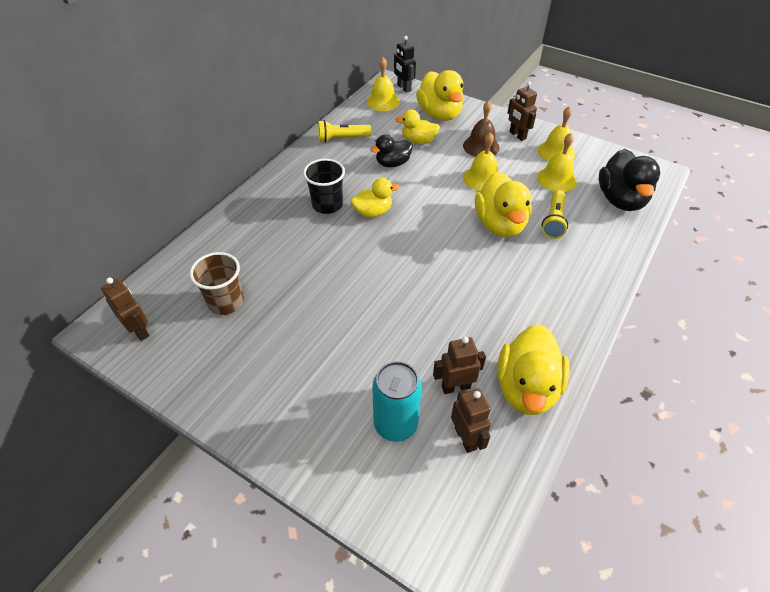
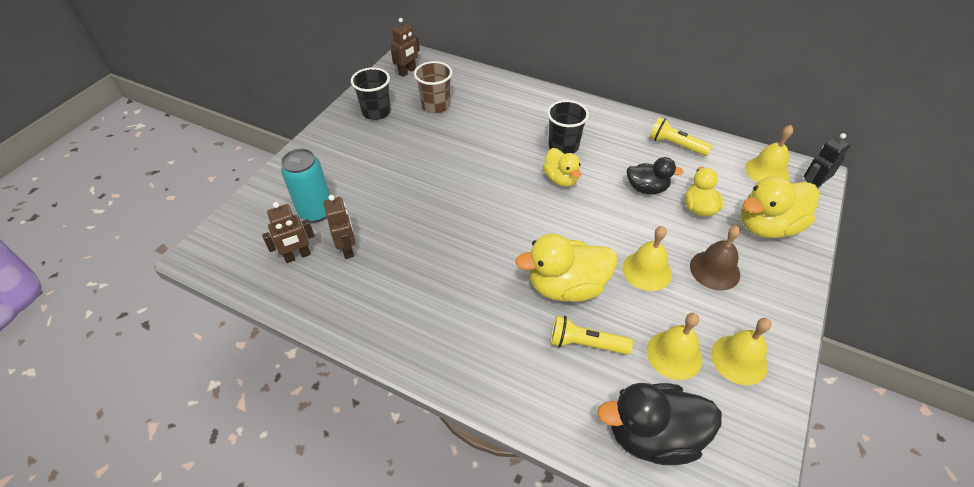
camera: 85 degrees right, 0 degrees up
(217, 365) = (376, 112): none -> black cup
(342, 138) = (675, 145): yellow flashlight -> yellow flashlight turned 45 degrees counterclockwise
(393, 163) = (646, 188): black duck -> black duck turned 135 degrees clockwise
(517, 135) = (759, 312): brown robot -> none
(526, 388) = (342, 301): yellow duck -> none

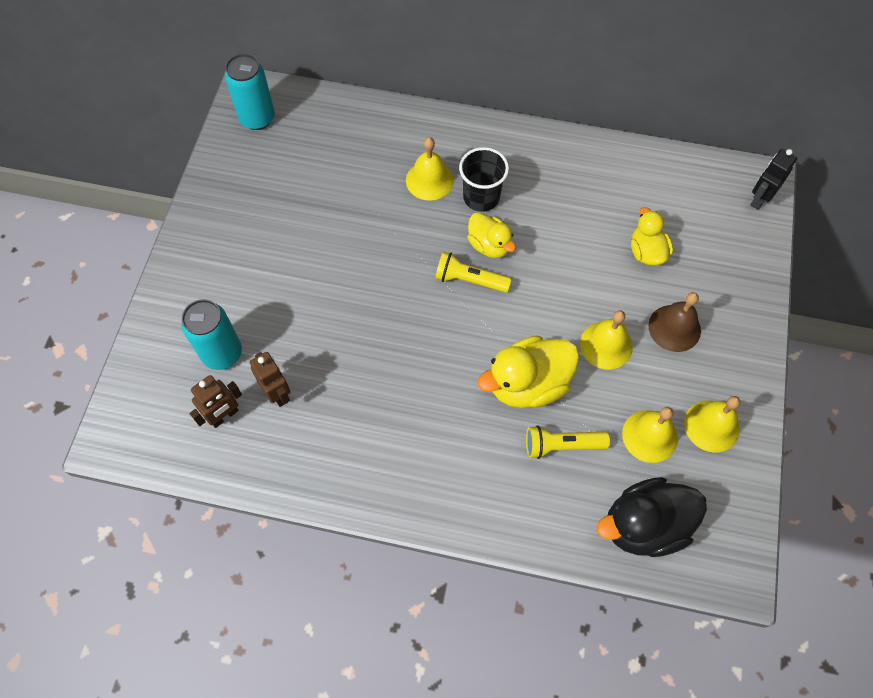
camera: 15 degrees left, 15 degrees up
(376, 112) = (240, 192): black cup -> none
(407, 72) = (257, 118): brown robot -> turquoise can
(436, 105) = (311, 166): brown cup -> none
(646, 188) = (586, 237): black duck -> none
(675, 145) = (607, 168): yellow flashlight -> yellow flashlight (469, 280)
(767, 171) = (712, 185): yellow bell -> yellow bell (429, 180)
(767, 226) = (720, 260): yellow duck -> none

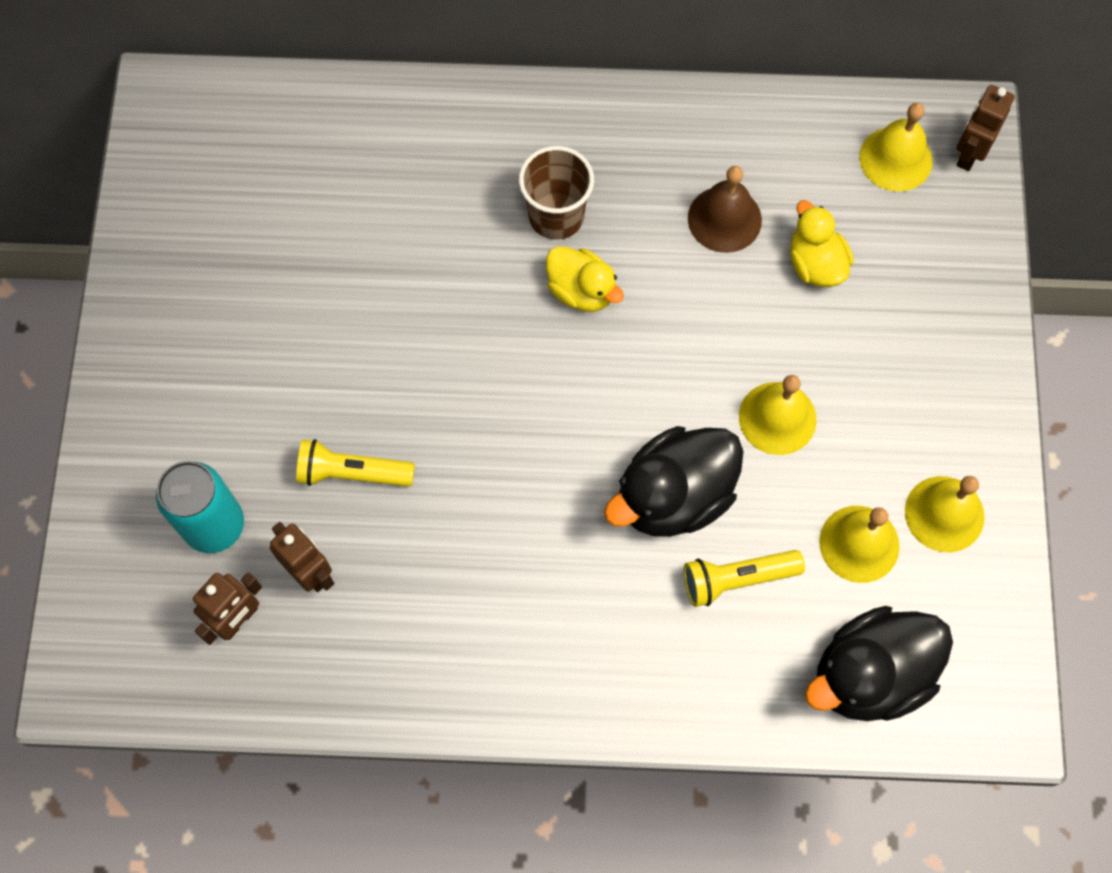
camera: 10 degrees left, 5 degrees up
(257, 118) = (186, 139): turquoise can -> none
(429, 180) = (473, 200): yellow bell -> yellow bell (895, 159)
(469, 280) = (561, 350): yellow flashlight -> yellow flashlight (352, 473)
(481, 197) = (556, 216): black cup -> brown cup
(528, 384) = (673, 496): yellow duck -> black duck
(674, 328) = (872, 375): brown bell -> brown bell (724, 219)
(759, 199) = (969, 154): black robot -> brown robot

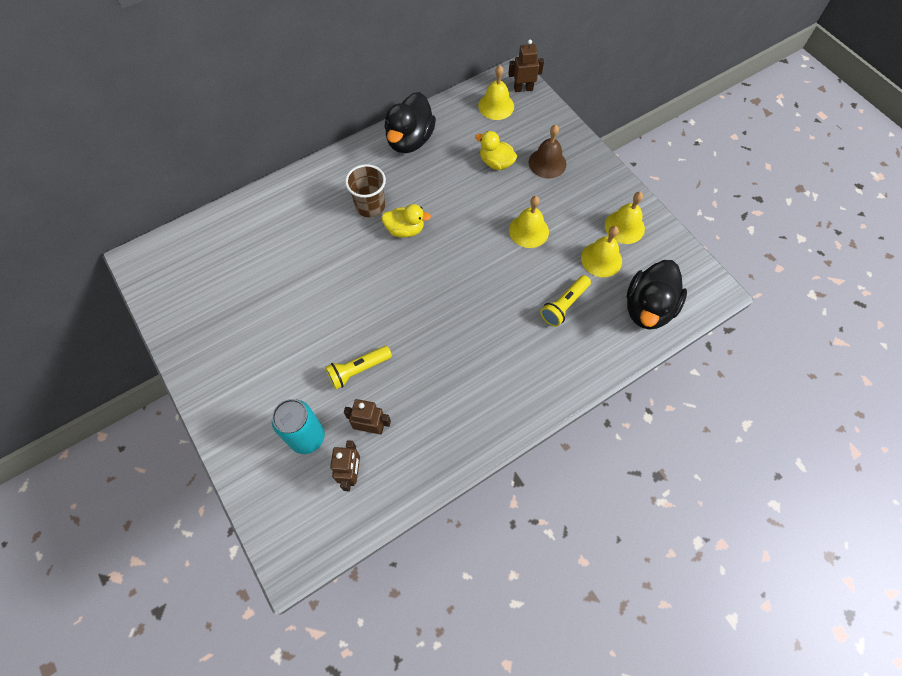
camera: 35 degrees left, 5 degrees down
(673, 496) = (511, 288): black duck -> black duck (410, 140)
(724, 219) = (444, 166): brown bell -> brown bell (547, 163)
(969, 154) = (523, 89): brown robot -> brown robot turned 90 degrees clockwise

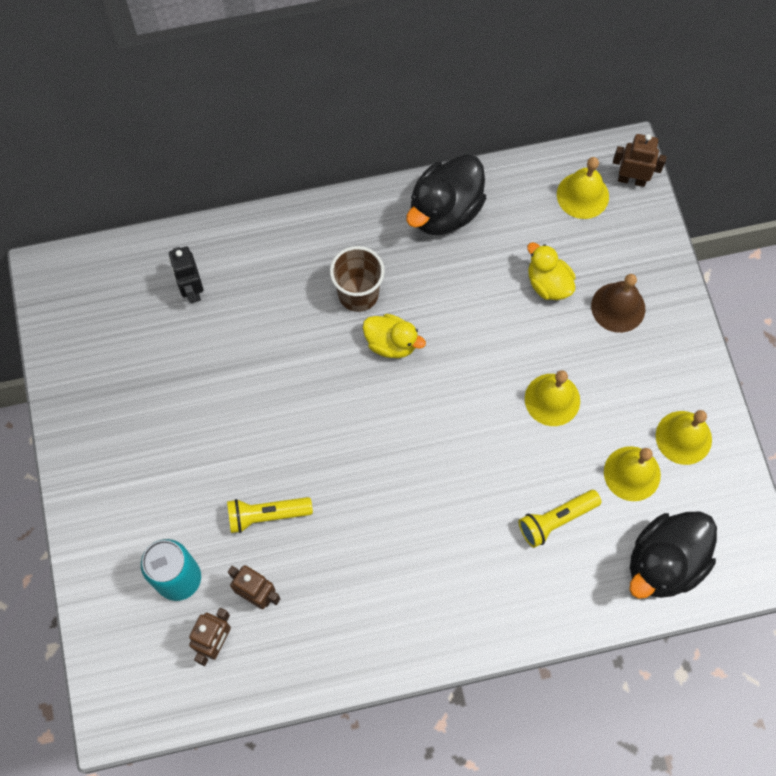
camera: 20 degrees right, 5 degrees up
(250, 238) = (192, 290): none -> black robot

